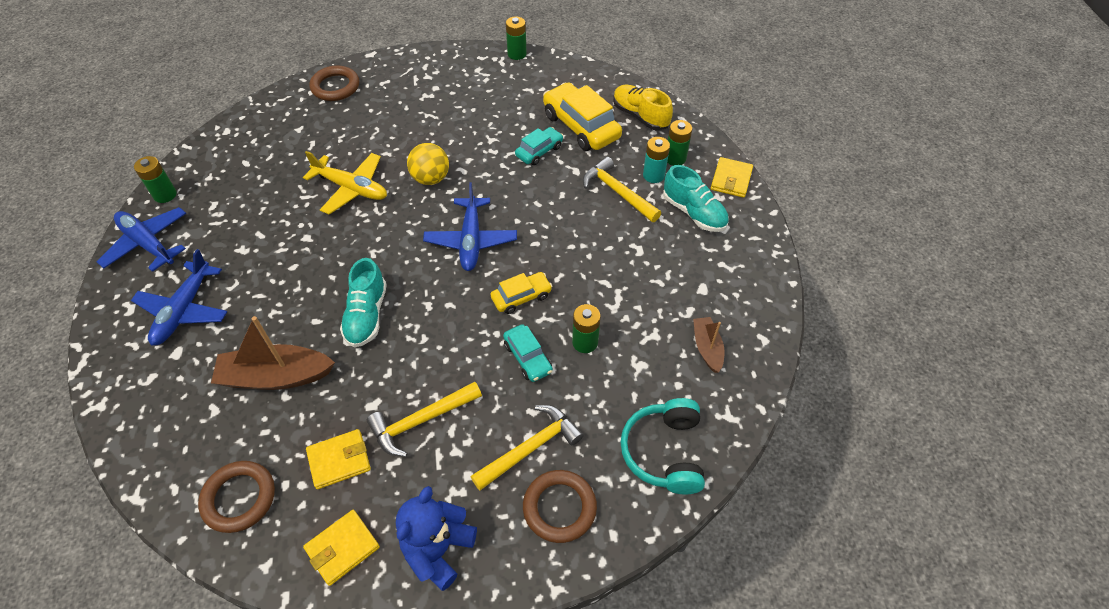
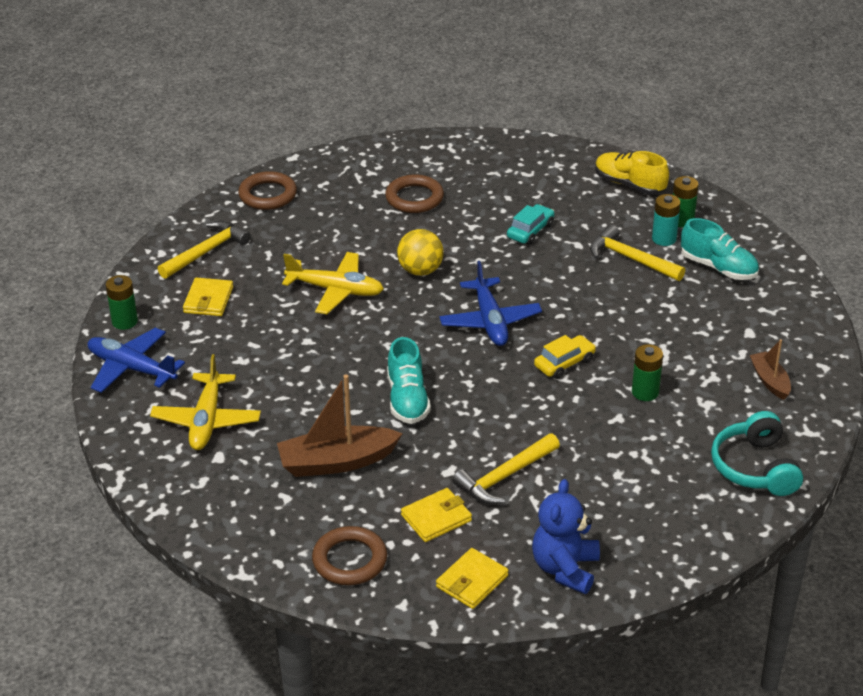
camera: 10 degrees left, 15 degrees down
(184, 310) = (207, 420): blue plane -> yellow plane
(517, 54) = (465, 138): green battery -> none
(528, 358) = (591, 412): turquoise car -> none
(530, 448) = (623, 482): yellow hammer -> yellow hammer (206, 252)
(559, 508) = (669, 522): brown ring -> brown ring (414, 198)
(581, 126) = (567, 202): yellow car -> none
(731, 180) = (748, 233): yellow wallet -> yellow wallet (208, 300)

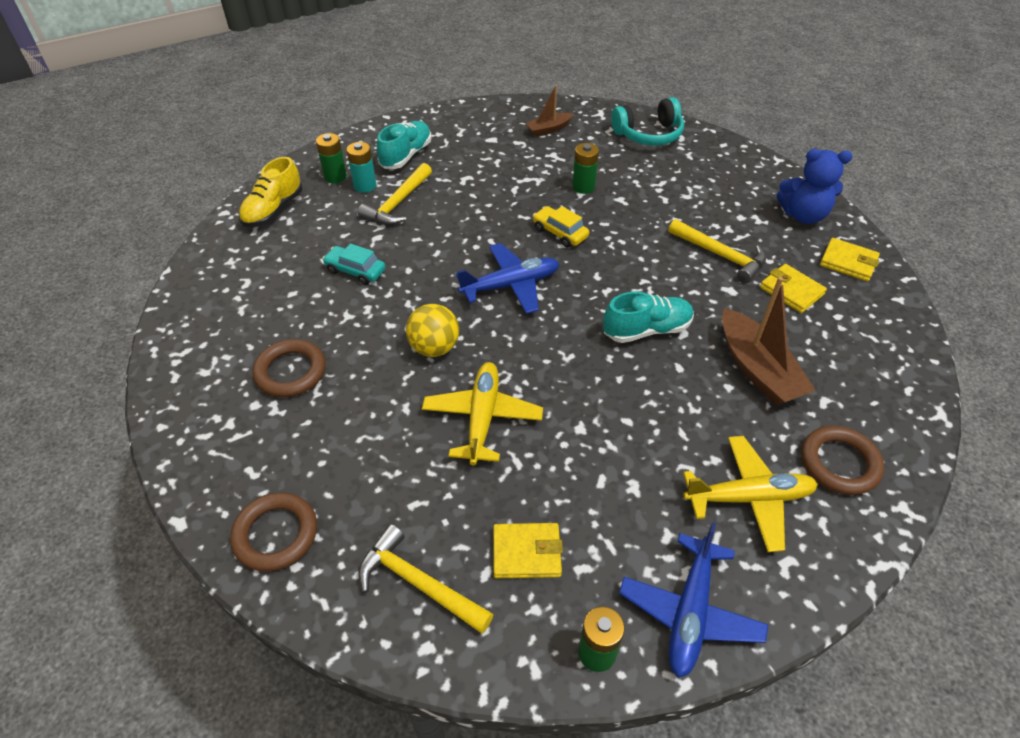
camera: 100 degrees left, 10 degrees up
(349, 560) = (874, 339): brown ring -> brown ring (839, 463)

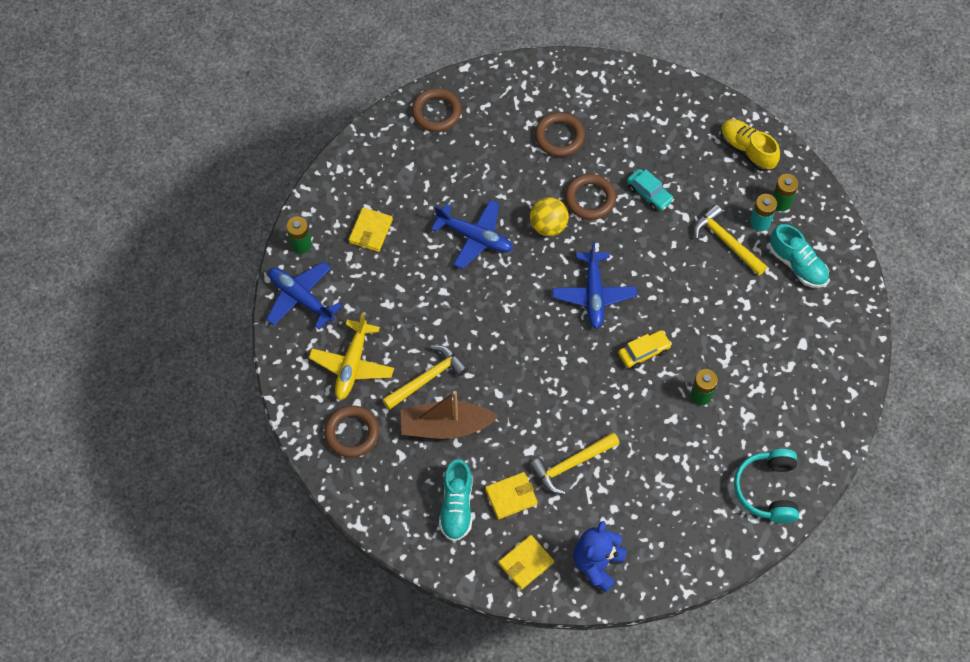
camera: 110 degrees right, 15 degrees up
(355, 271) = (649, 194): turquoise car -> turquoise car turned 90 degrees clockwise
(380, 319) = (590, 199): none -> brown ring
(419, 583) = (376, 174): yellow hammer -> yellow hammer (427, 378)
(482, 418) = (475, 237): yellow plane -> blue plane
(549, 129) = (804, 400): brown boat -> none
(647, 330) = (511, 370): turquoise shoe -> turquoise shoe (456, 506)

